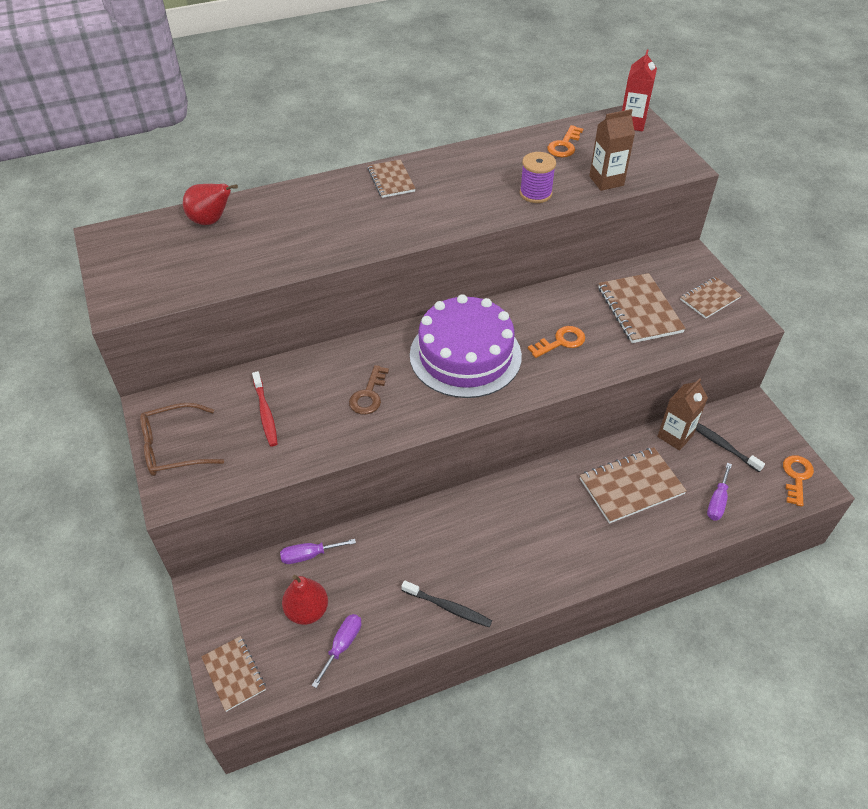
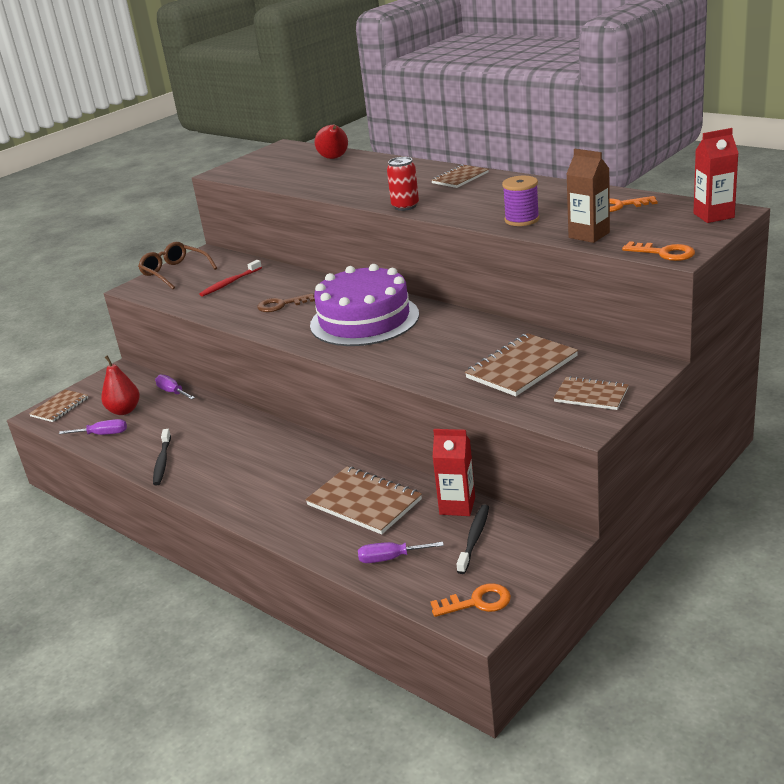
camera: 65 degrees right, 20 degrees down
(420, 233) = (405, 206): none -> red can
(561, 342) = (428, 348): orange key -> orange key (664, 253)
(675, 436) = (457, 506): brown carton -> red carton

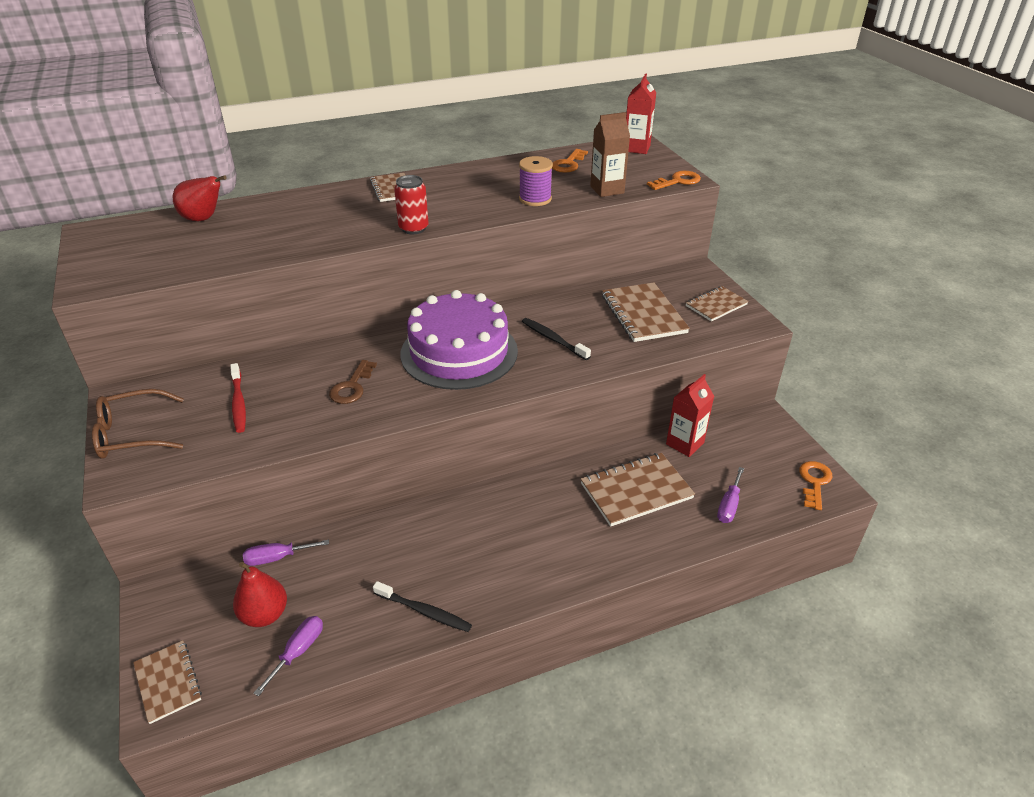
camera: 65 degrees left, 10 degrees up
(474, 538) = (734, 452): black toothbrush -> black toothbrush (553, 339)

